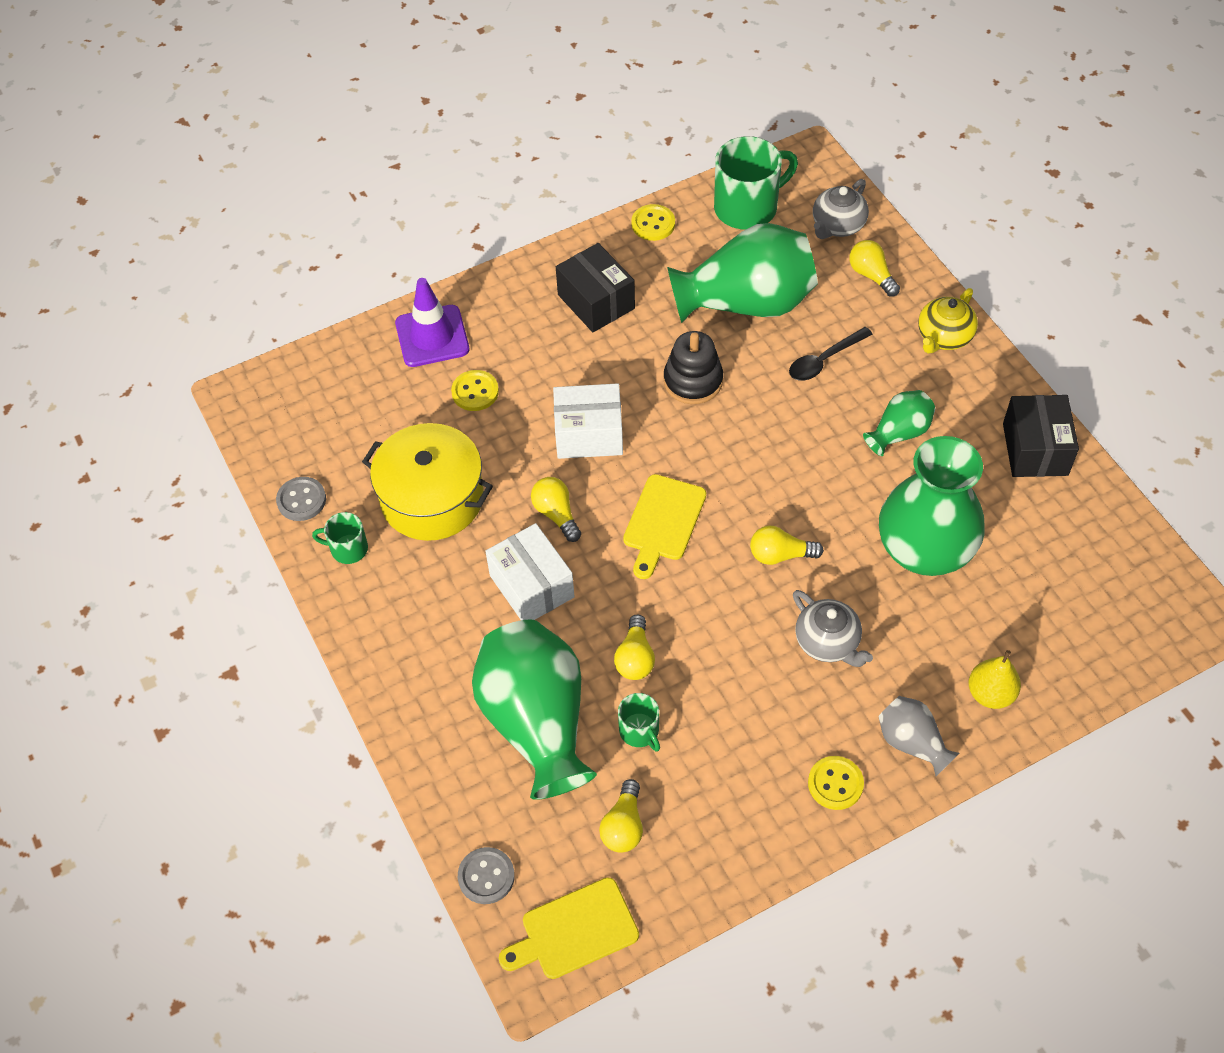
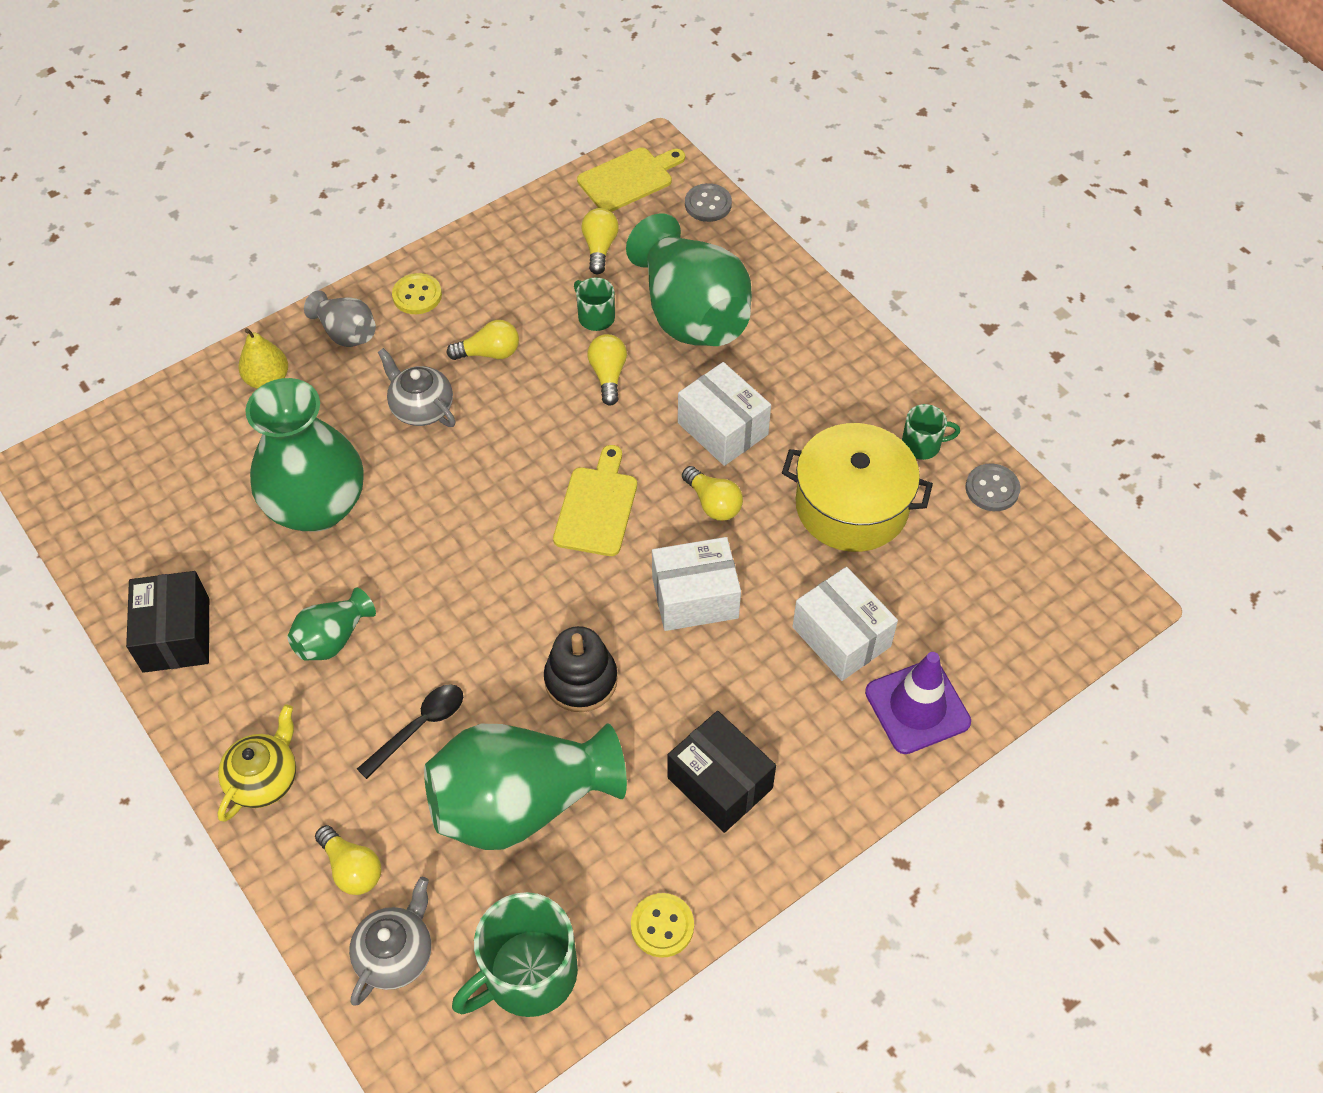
camera: 170 degrees right, 0 degrees up
(475, 392) = (841, 637): yellow button -> white box
(780, 555) = (470, 486): yellow light bulb -> yellow light bulb (489, 353)

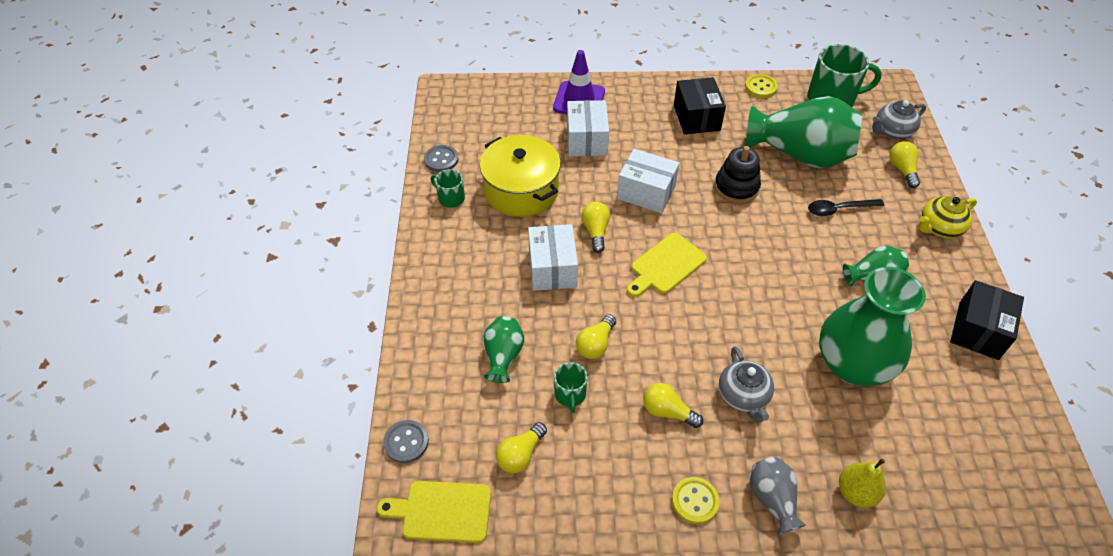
camera: 145 degrees left, 5 degrees down
(690, 314) = (503, 356): green vase -> green vase, size x0.49

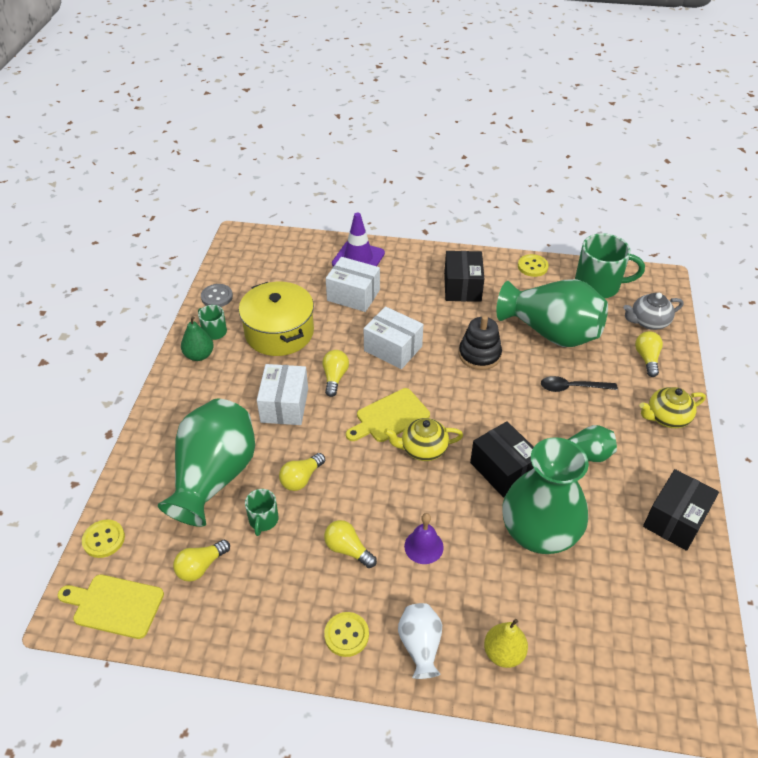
camera: 10 degrees right, 5 degrees down
(406, 442) = (104, 539): grey button -> yellow button
(443, 226) = (199, 355): none -> green pear
(503, 356) = (214, 477): green vase -> green vase, size x2.06
(586, 140) = (353, 295): white box -> white box turned 75 degrees counterclockwise
(710, 294) = (423, 449): none -> yellow teapot
(743, 396) = (423, 546): grey teapot -> purple bell
(772, 499) = (420, 646): grey vase -> white vase
(797, 304) = (503, 469): none -> black box

